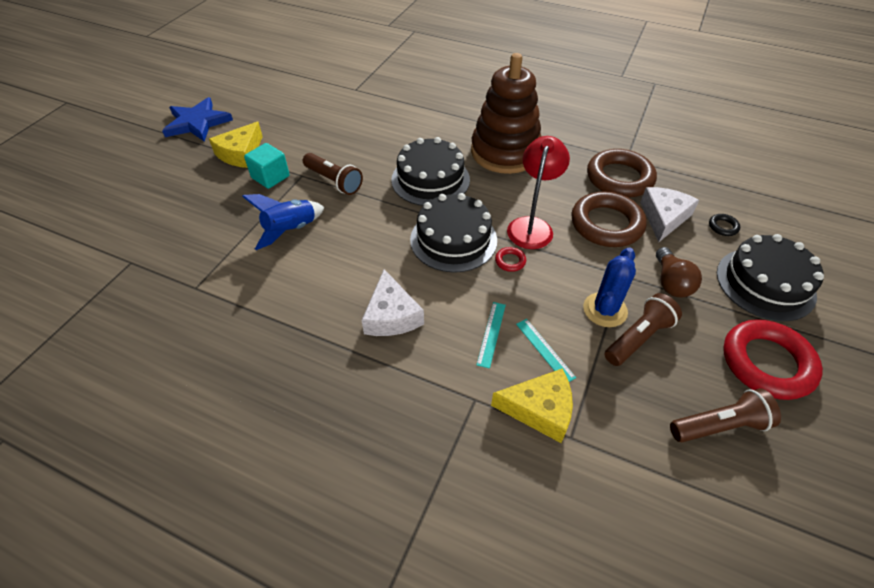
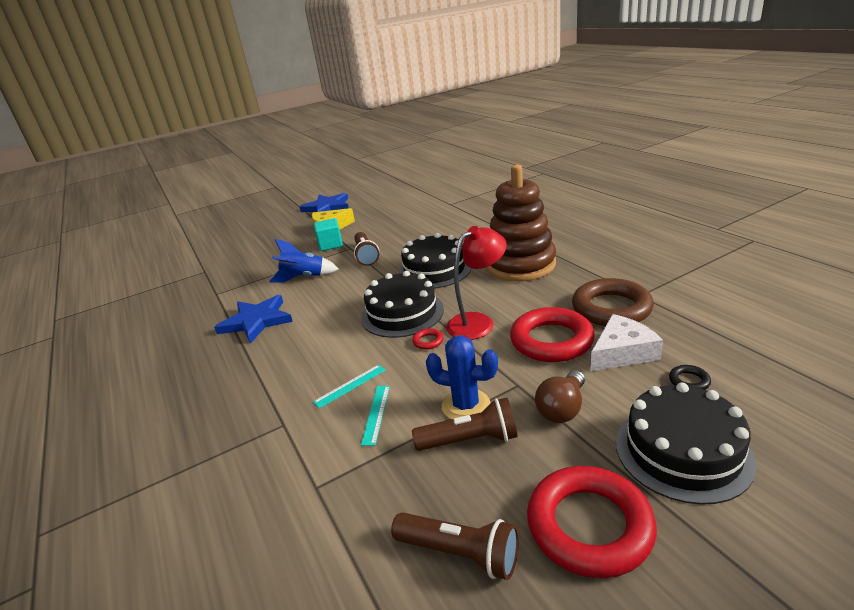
camera: 40 degrees right, 20 degrees down
(300, 304) = (256, 321): none -> blue star
(391, 315) = (299, 347): white cheese -> none
(539, 409) = (318, 454): yellow cheese -> none
(605, 310) = (466, 405): blue cactus -> blue cactus turned 45 degrees clockwise
(606, 224) = (551, 340): brown ring -> red ring

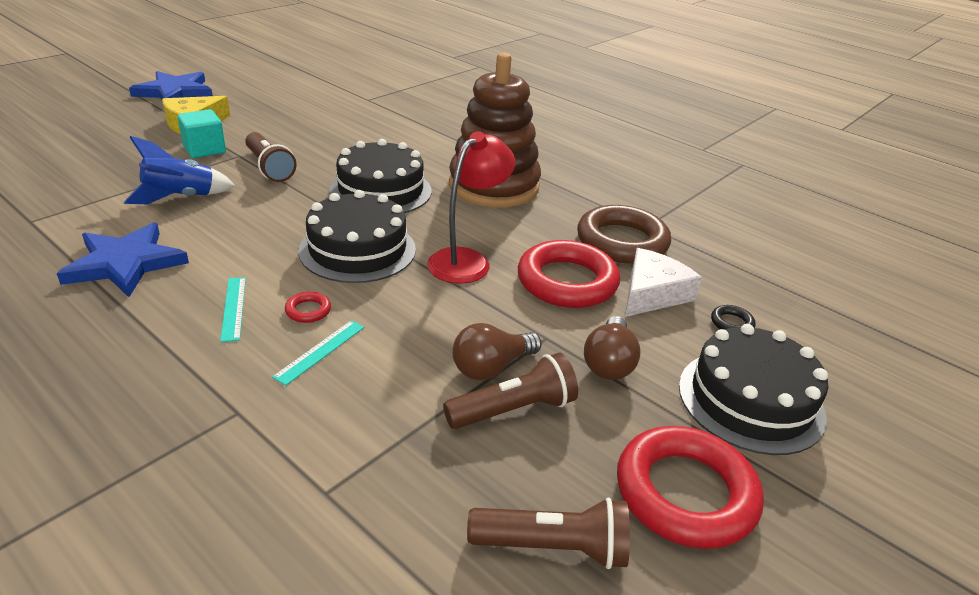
camera: 25 degrees left, 5 degrees up
(376, 414) = (374, 387): turquoise ruler -> turquoise ruler (234, 308)
(428, 341) = (409, 287): red ring -> red ring (308, 310)
(466, 405) = (491, 367): blue cactus -> brown light bulb

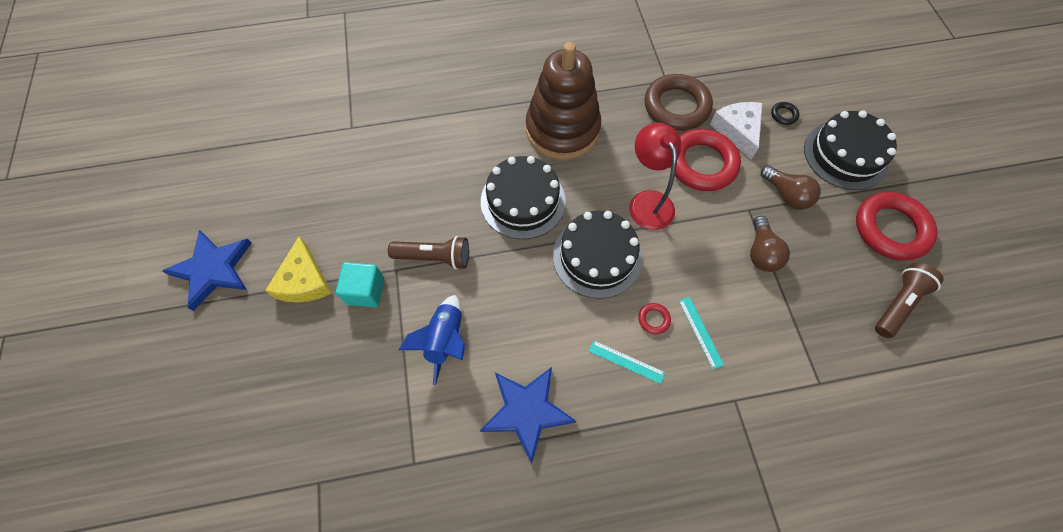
camera: 50 degrees left, 30 degrees up
(513, 409) = (800, 263): brown flashlight -> none

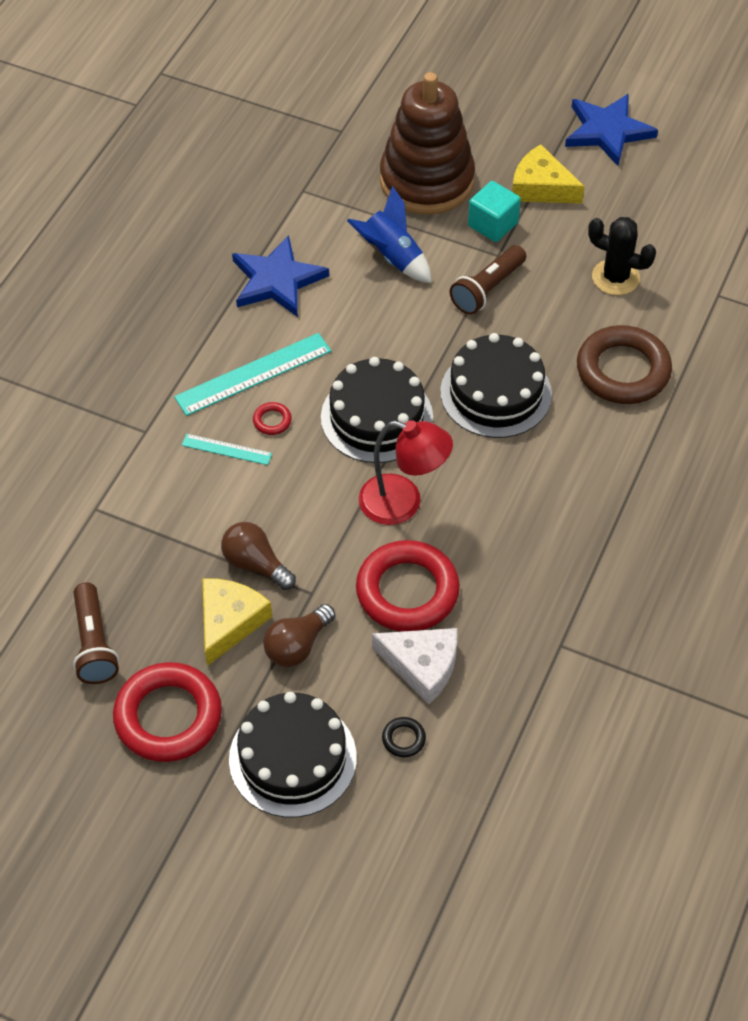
camera: 125 degrees right, 10 degrees down
(371, 188) = (615, 277): none -> black cactus
(562, 130) = (566, 484): brown stacking toy -> brown stacking toy (426, 181)
(626, 361) = (253, 374): turquoise ruler -> turquoise ruler, size x1.86
(676, 106) = (510, 626): brown ring -> brown ring (623, 370)
(786, 195) = (297, 645): brown light bulb -> brown light bulb turned 45 degrees counterclockwise
(808, 239) = (229, 622): none -> yellow cheese

